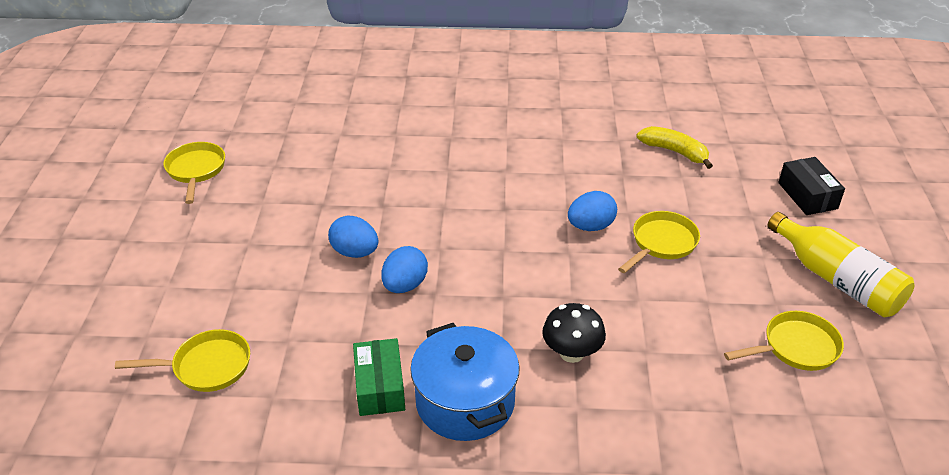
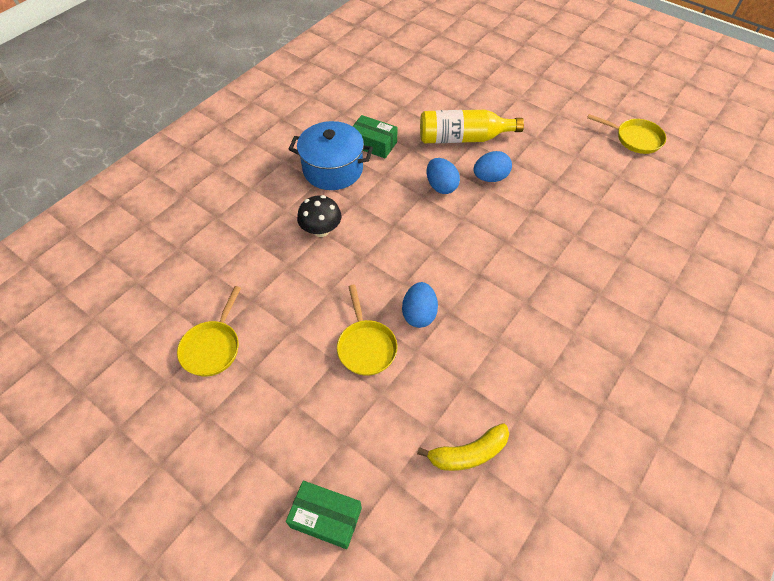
camera: 125 degrees right, 15 degrees up
(207, 366) = (443, 93): yellow pan -> none
(807, 195) = (326, 517): black box -> green box
(836, 279) = (231, 435): yellow bottle -> yellow bottle (463, 138)

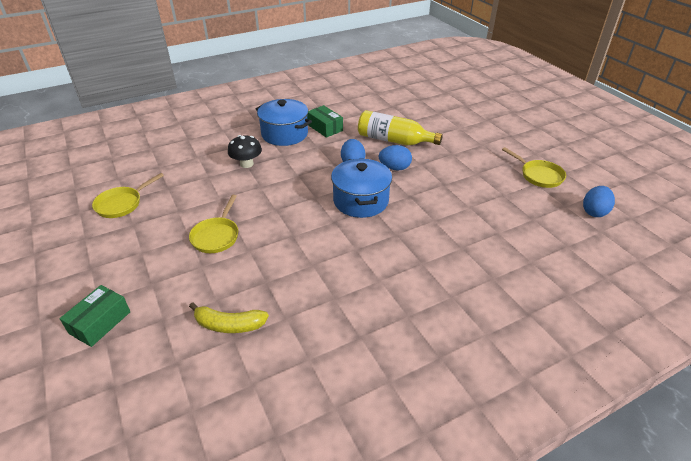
camera: 25 degrees right, 15 degrees down
(326, 517) = (100, 322): green box -> green box turned 75 degrees clockwise
(419, 314) = (270, 230): blue egg -> blue egg (594, 212)
(486, 236) = (361, 201): none -> blue pot

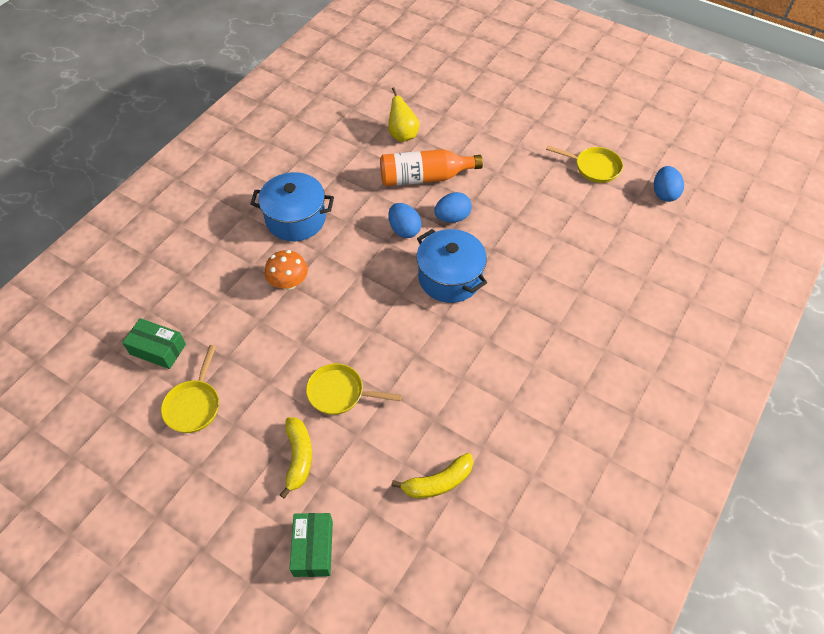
camera: 30 degrees left, 15 degrees up
(150, 261) = (298, 457): none -> yellow banana
(216, 236) = (340, 393): yellow pan -> yellow pan turned 120 degrees clockwise
(246, 164) = (289, 283): black mushroom -> orange mushroom
(325, 128) = (335, 189): green box -> green box (158, 349)
(394, 140) = (424, 178): yellow bottle -> orange bottle
(399, 114) = (402, 135): none -> yellow pear

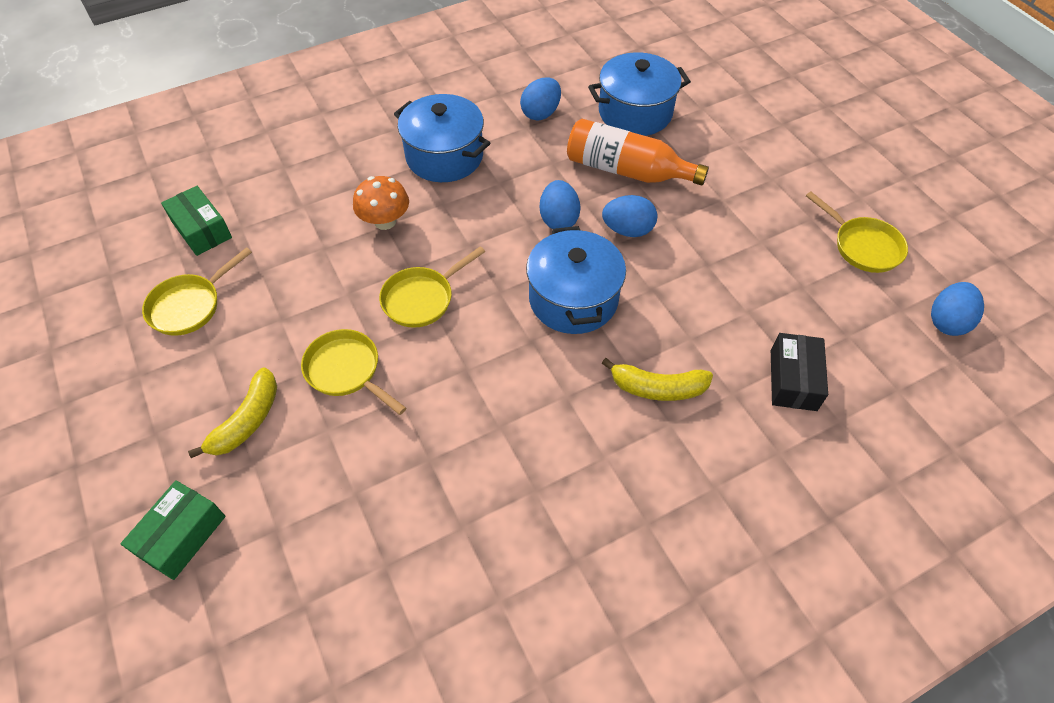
camera: 30 degrees right, 0 degrees up
(340, 160) = (541, 113): none -> blue egg
(354, 323) = (422, 299): none -> yellow pan
(402, 135) = (635, 113): yellow pear -> blue pot
(438, 482) = (377, 540): yellow banana -> yellow banana (657, 388)
(606, 267) = (793, 380): none -> black box

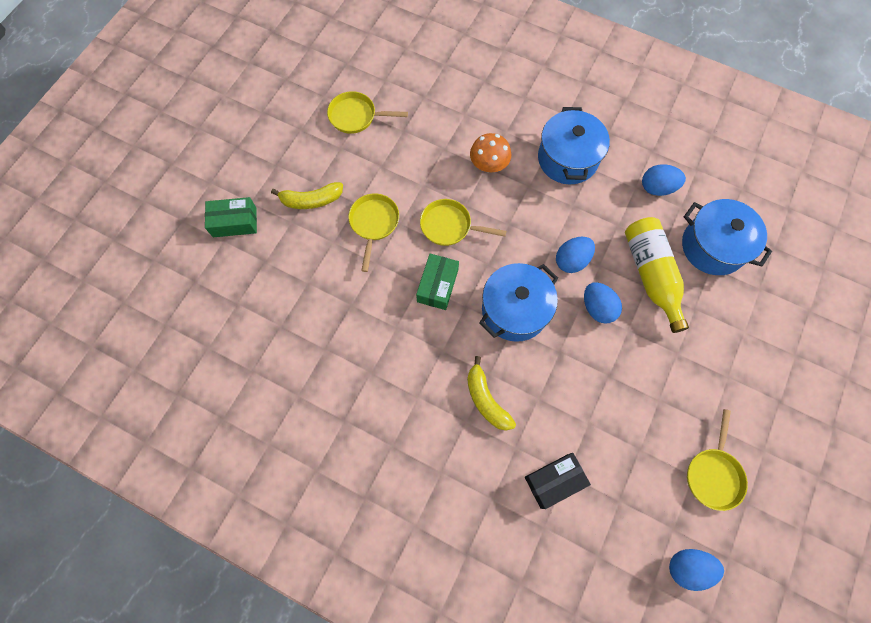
camera: 55 degrees right, 15 degrees up
(202, 230) = (407, 79): green box -> green box (437, 285)
(627, 170) = (651, 275): orange bottle -> yellow bottle

